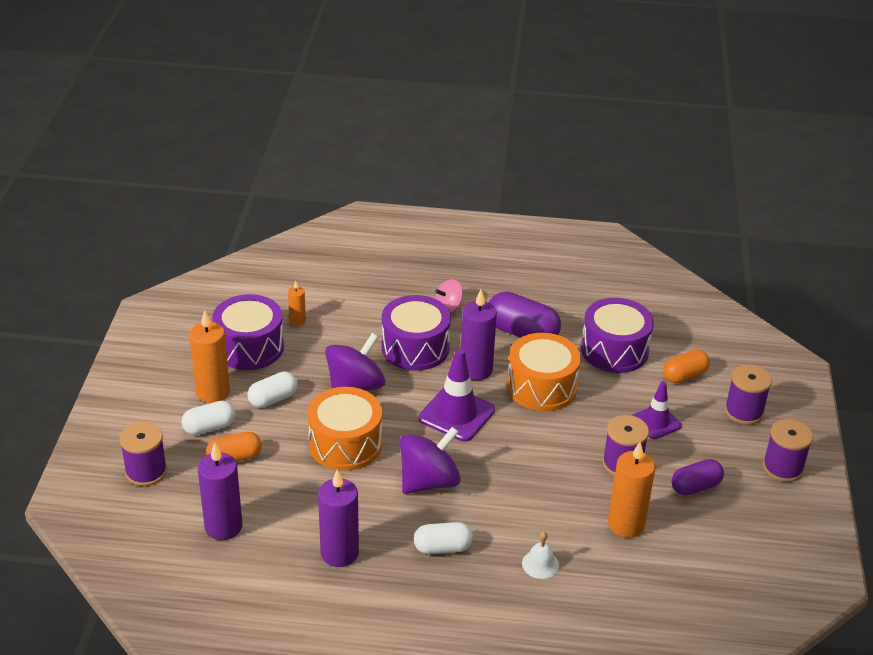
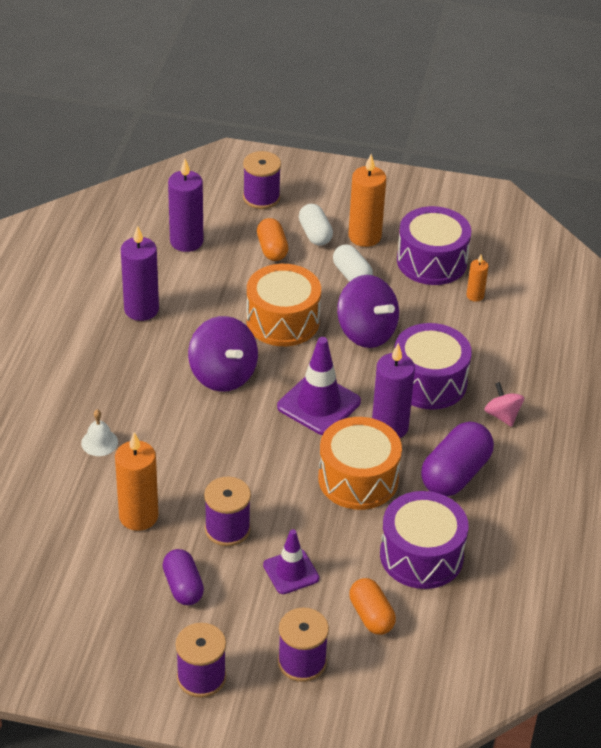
camera: 95 degrees right, 5 degrees up
(442, 548) = (134, 376): white capsule -> none

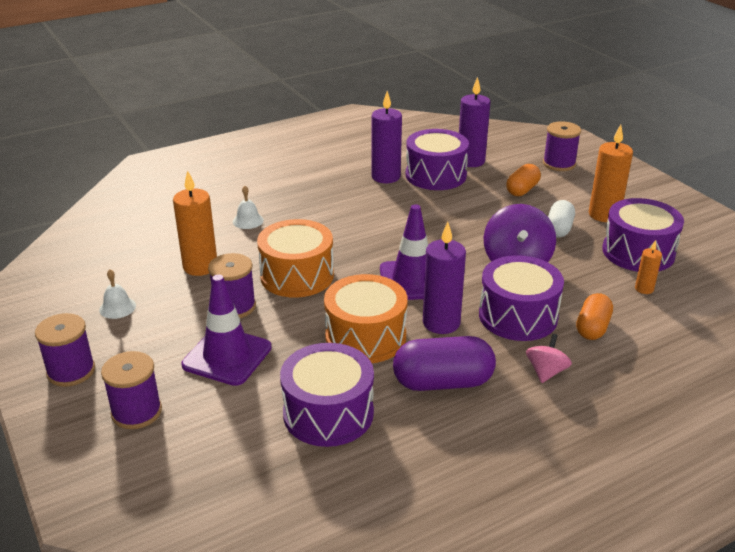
camera: 50 degrees right, 10 degrees down
(138, 603) = (117, 307): none -> white bell
(180, 278) = (436, 175): none -> purple drum
(183, 587) = (154, 317): purple capsule -> none
(223, 375) = (377, 231): purple spinning top -> none
(283, 321) = (466, 226): orange drum -> orange drum (297, 275)
(291, 572) = (227, 356): purple traffic cone -> purple traffic cone, size x1.57
(315, 234) = (567, 197): white capsule -> none
(371, 616) = (227, 422): orange capsule -> orange capsule (592, 328)

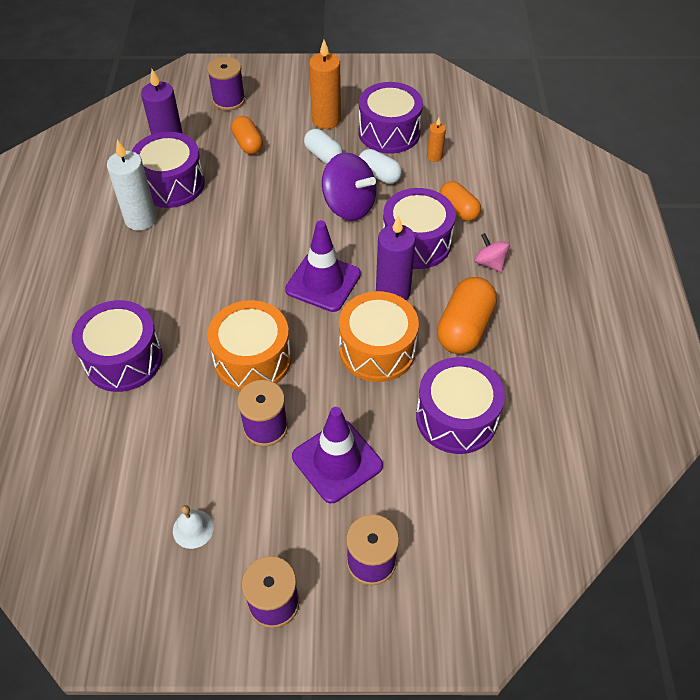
camera: 60 degrees left, 20 degrees up
(200, 266) = (175, 431): orange candle -> none
(248, 220) = (123, 359): white bell -> purple drum
(385, 177) = (141, 219): purple candle -> white candle
(443, 382) = (464, 328): purple capsule -> orange capsule
(575, 266) = (379, 175): none -> white capsule

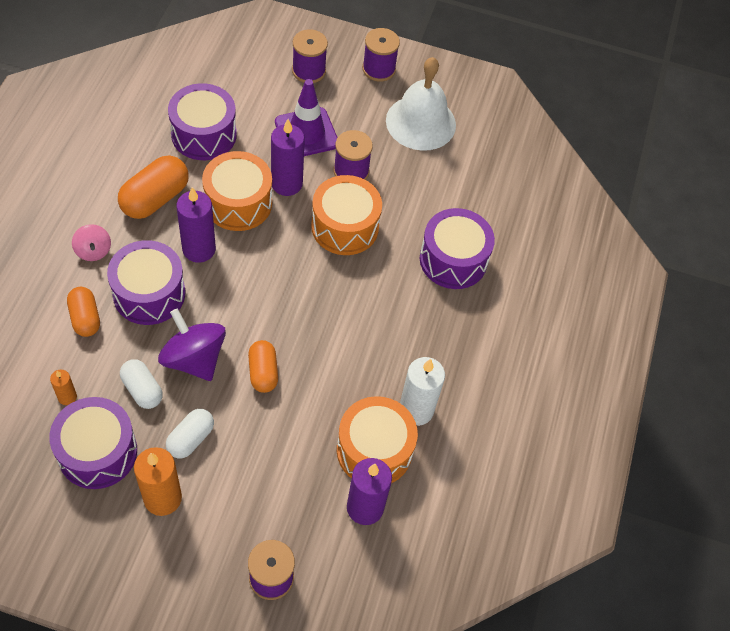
camera: 170 degrees left, 5 degrees up
(171, 184) = (374, 450): purple drum -> orange drum
(193, 529) = (420, 122): white bell -> white bell, size x2.42
(248, 144) = (271, 487): orange capsule -> orange capsule (263, 372)
(323, 156) = (191, 439): white capsule -> white capsule turned 60 degrees clockwise
(323, 282) = (257, 279): purple traffic cone -> none
(334, 388) = (286, 184): none -> purple candle

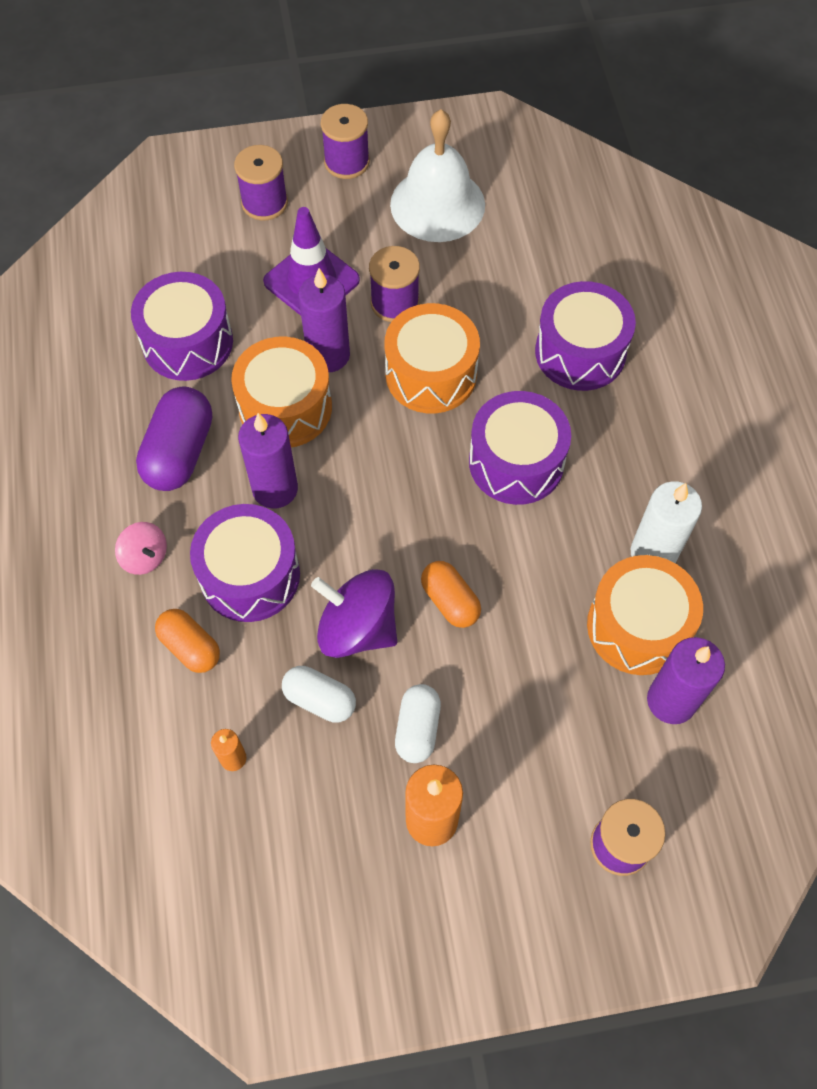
camera: 20 degrees left, 5 degrees up
(97, 452) = (316, 807): purple drum -> purple drum (516, 462)
(155, 198) = (179, 452): orange capsule -> purple capsule

